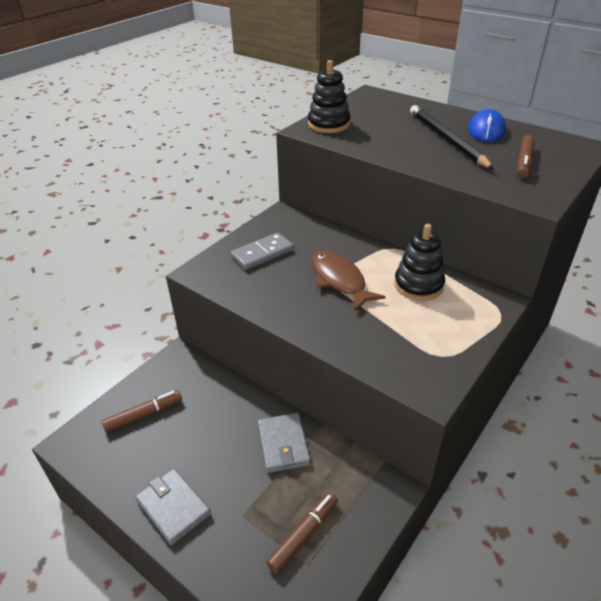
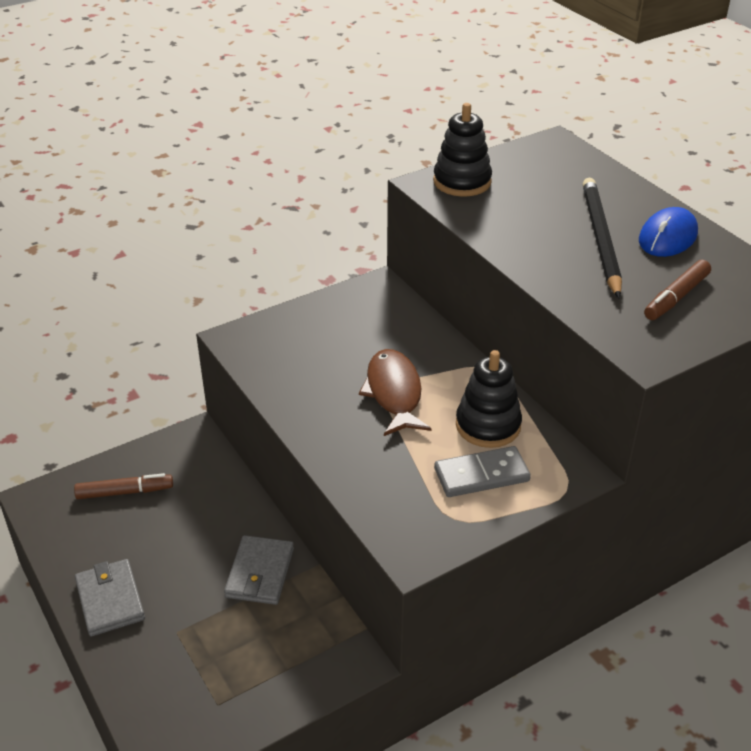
camera: 20 degrees right, 0 degrees up
(262, 253) = (322, 333): grey domino -> grey domino (481, 475)
(303, 534) = (230, 673): brown marker -> none

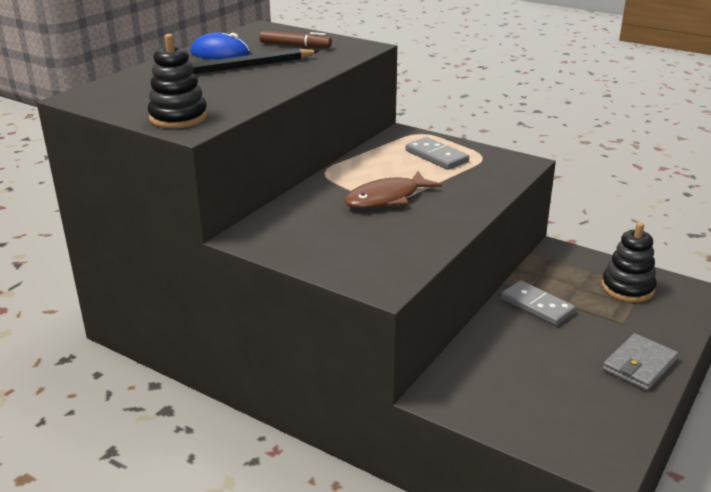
camera: 115 degrees left, 10 degrees down
(125, 492) = (538, 409): brown marker -> none
(260, 573) = (537, 305): grey wallet -> grey domino
(488, 425) = (387, 162): black stacking toy -> black stacking toy (627, 288)

